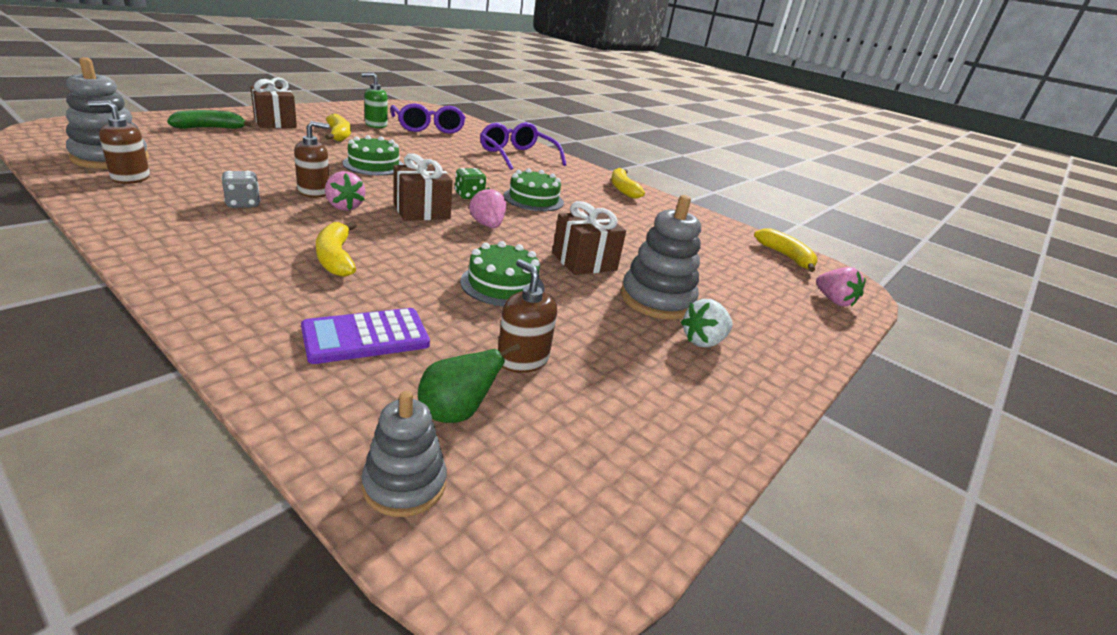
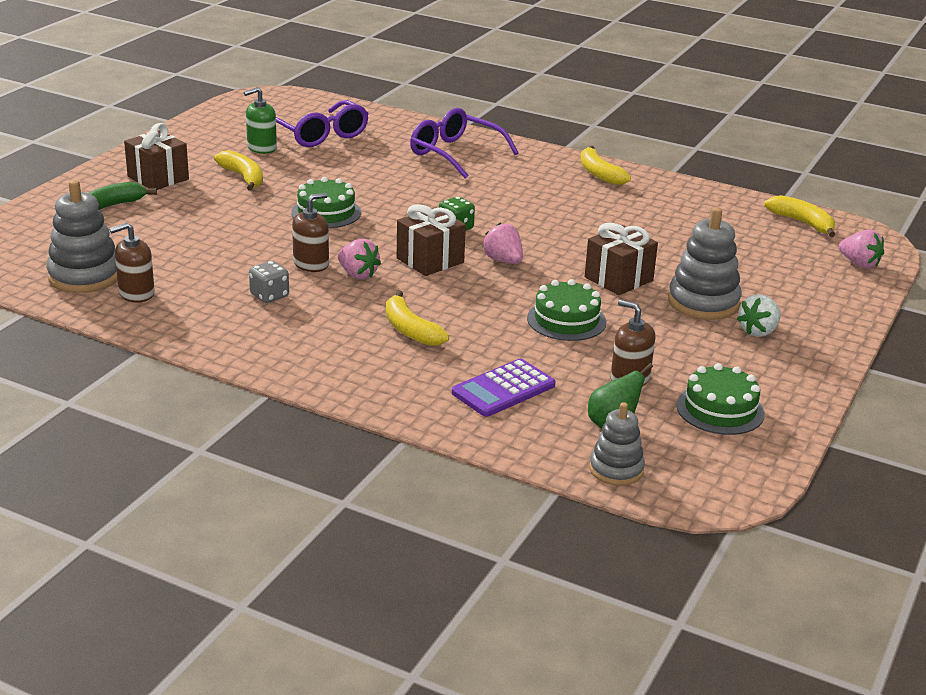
camera: 10 degrees left, 0 degrees up
(533, 199) = (520, 215): green cake -> green cake (720, 409)

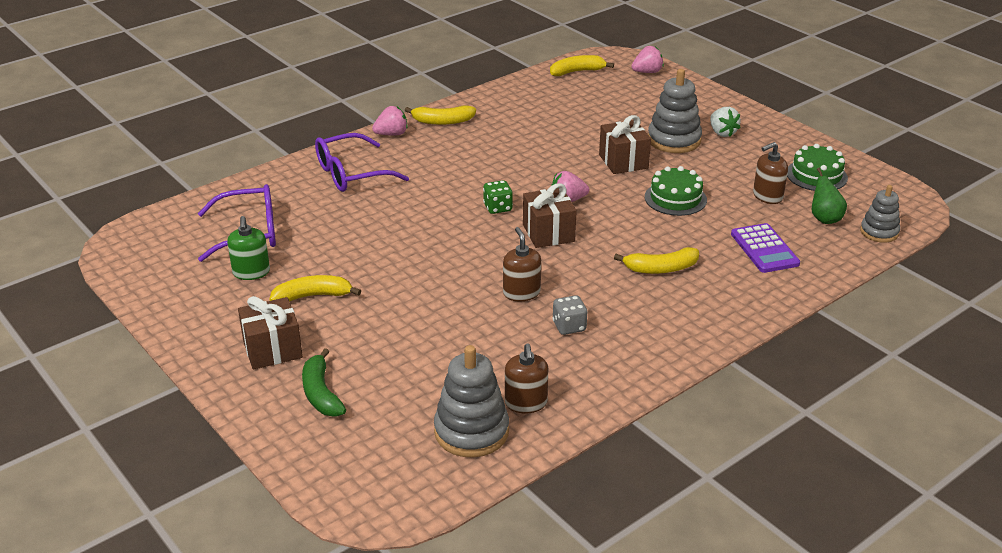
camera: 65 degrees left, 5 degrees up
(326, 212) = (424, 264): green cake -> none
(358, 274) = (554, 273): pink strawberry -> pink strawberry (391, 134)

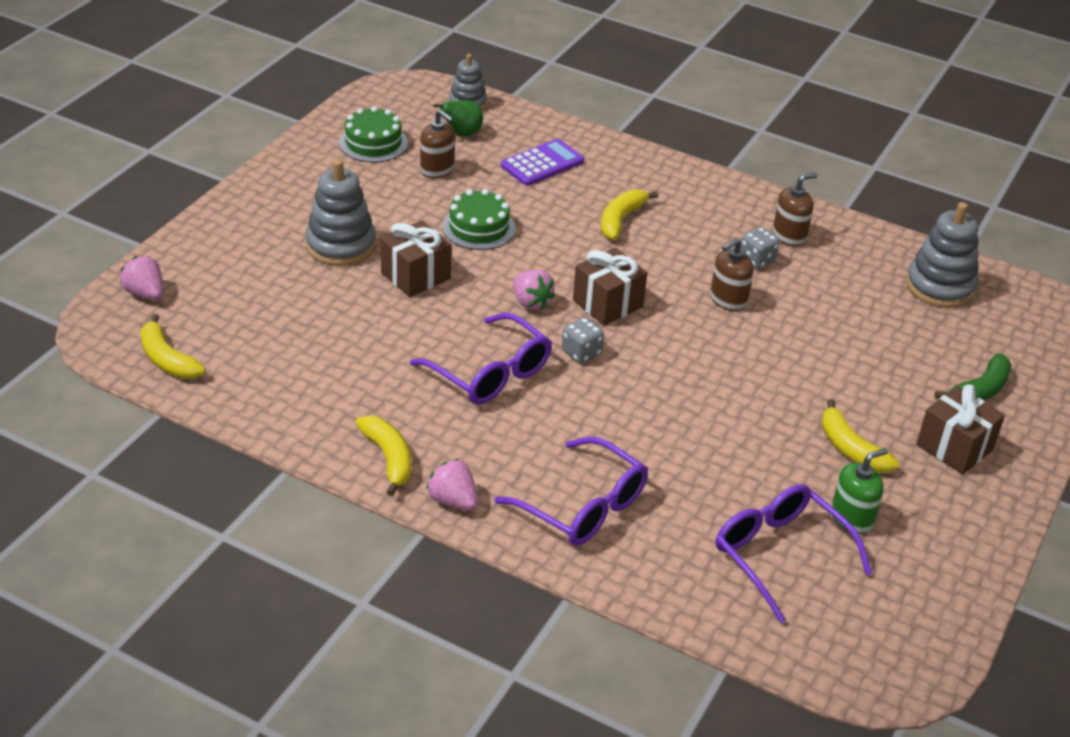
camera: 115 degrees left, 5 degrees up
(498, 208) = (581, 352): green dice -> grey dice
(499, 168) = (489, 372): none -> purple glasses
(526, 403) = (879, 264): brown soap dispenser -> brown soap dispenser (789, 236)
(661, 268) = (621, 220): yellow banana -> yellow banana turned 120 degrees counterclockwise
(722, 133) = (303, 212): white strawberry -> none

